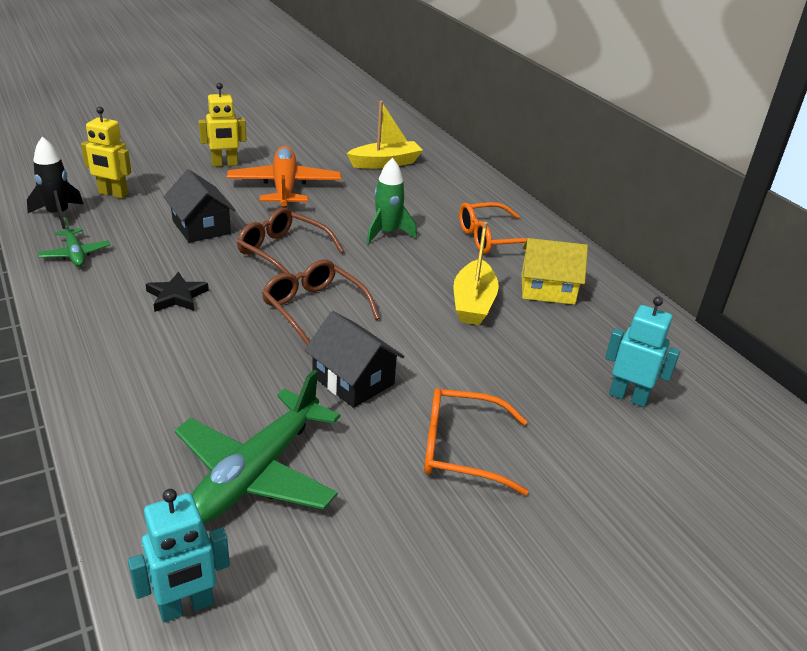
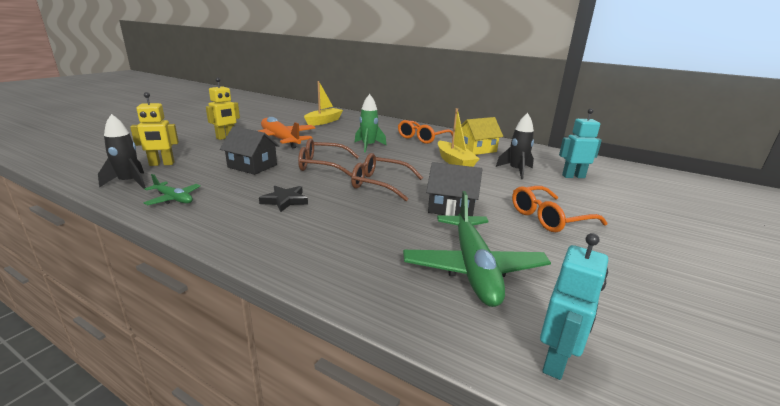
camera: 30 degrees left, 10 degrees down
(546, 353) = (516, 171): none -> black rocket

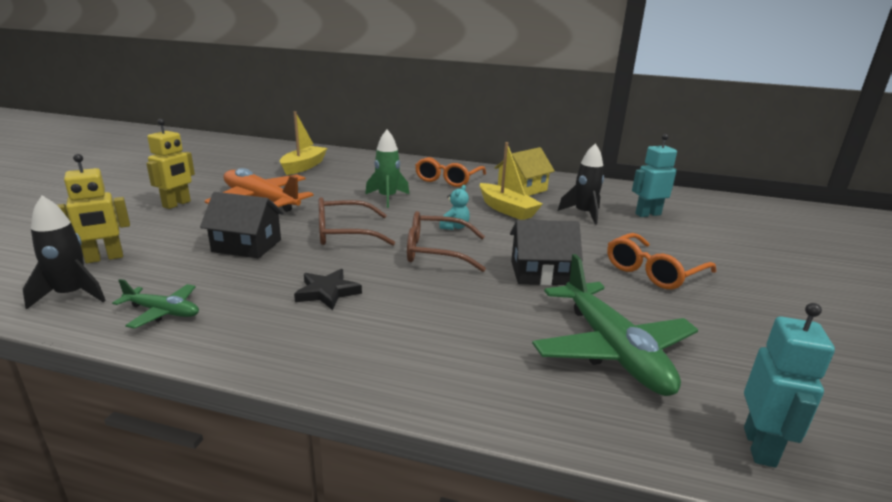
camera: 15 degrees left, 0 degrees up
(405, 169) = (454, 227): none -> turquoise teddy bear

